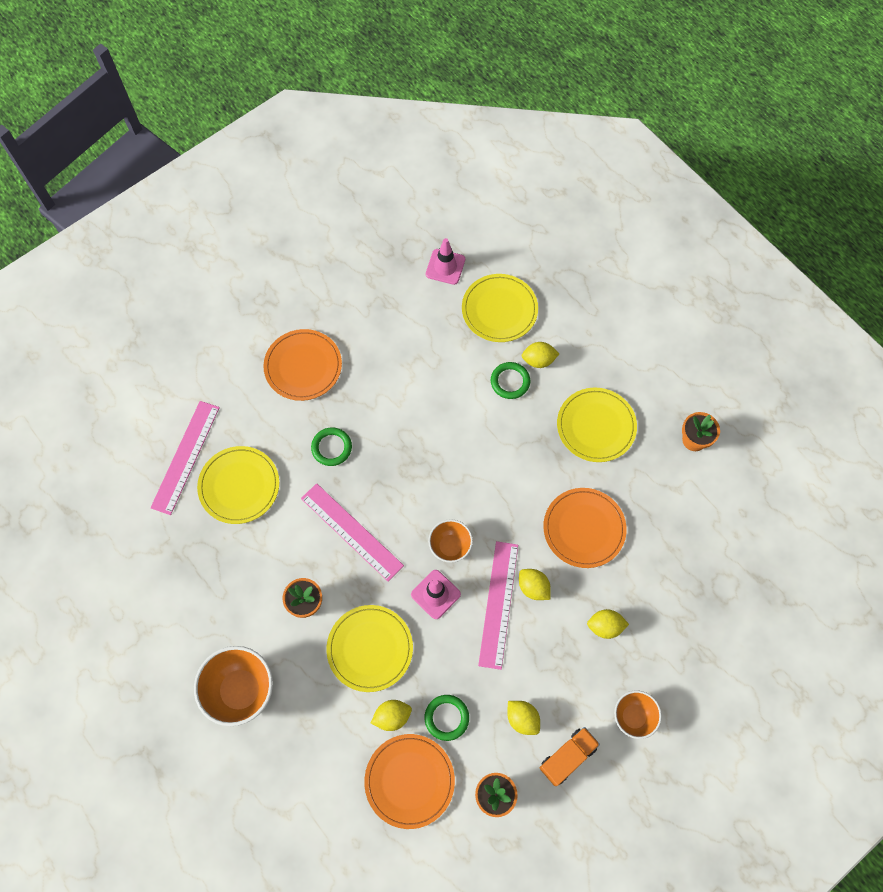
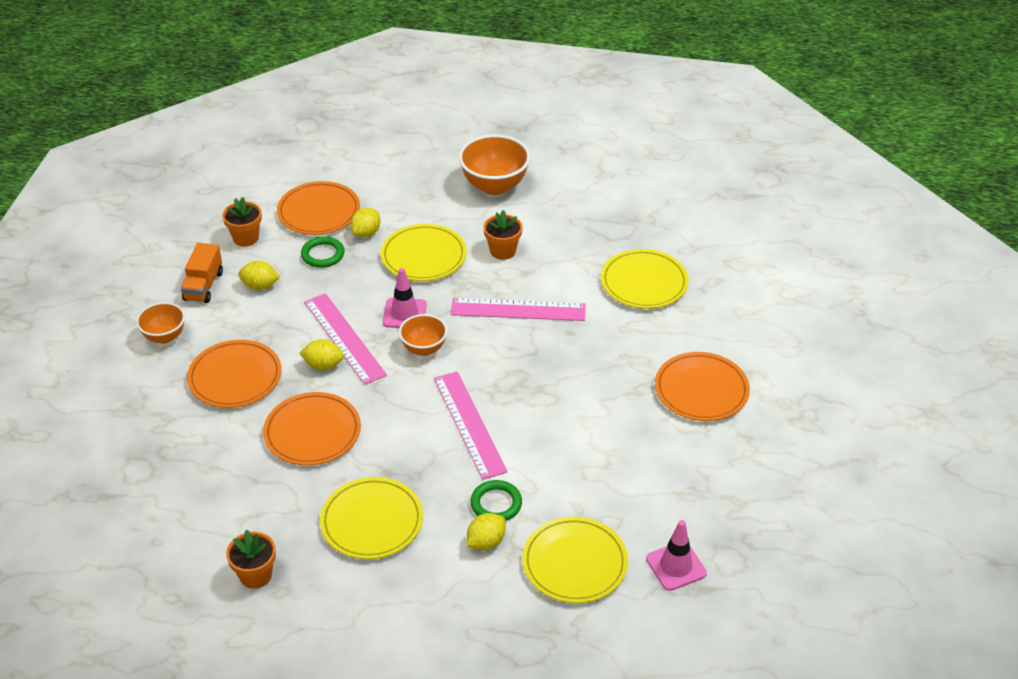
camera: 140 degrees right, 25 degrees down
(185, 457) = (710, 273): pink ruler -> pink ruler (469, 424)
(331, 447) = (602, 350): green ring -> none
(605, 626) = (235, 377): yellow lemon -> orange plate

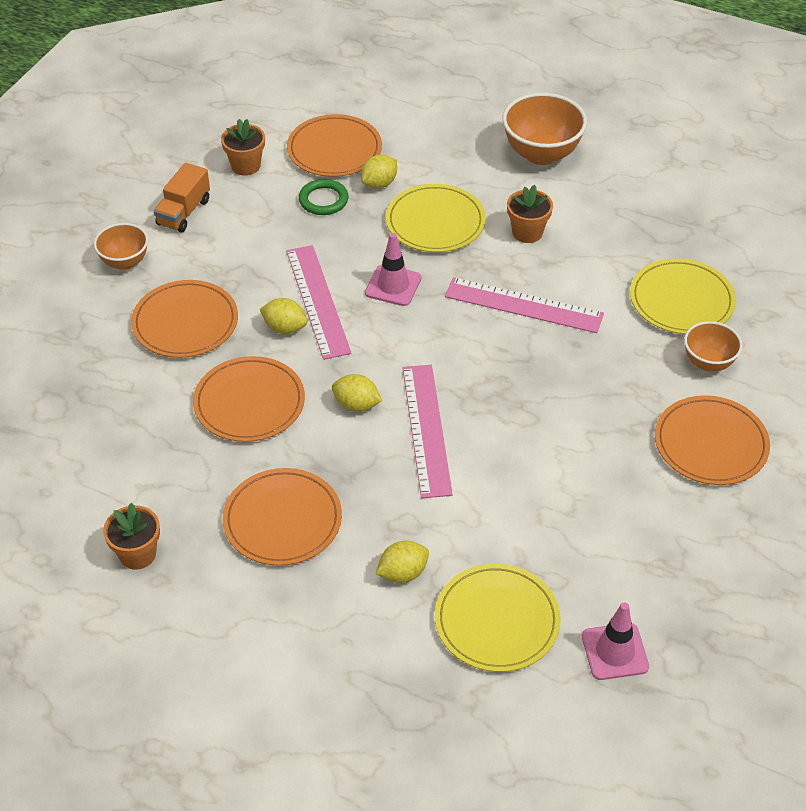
camera: 15 degrees right, 5 degrees up
(260, 286) = (244, 223): yellow lemon -> yellow lemon (356, 405)
(372, 521) = (282, 520): yellow plate -> orange plate
(424, 349) = (402, 331): orange bowl -> orange bowl (708, 362)
(496, 504) = (428, 530): green ring -> none

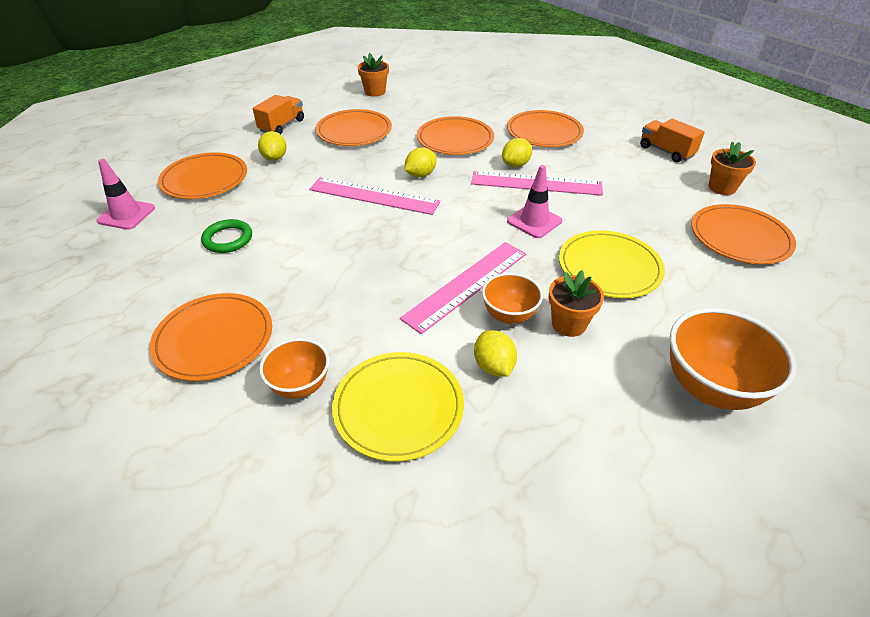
camera: 115 degrees right, 5 degrees down
(125, 262) = (617, 123): orange bowl -> orange bowl (509, 315)
(310, 617) = (282, 126): none -> orange truck
(323, 200) = (663, 214): green ring -> green ring (228, 239)
(379, 184) = (679, 250): yellow lemon -> yellow lemon (493, 366)
(497, 621) = (204, 179): yellow plate -> orange plate

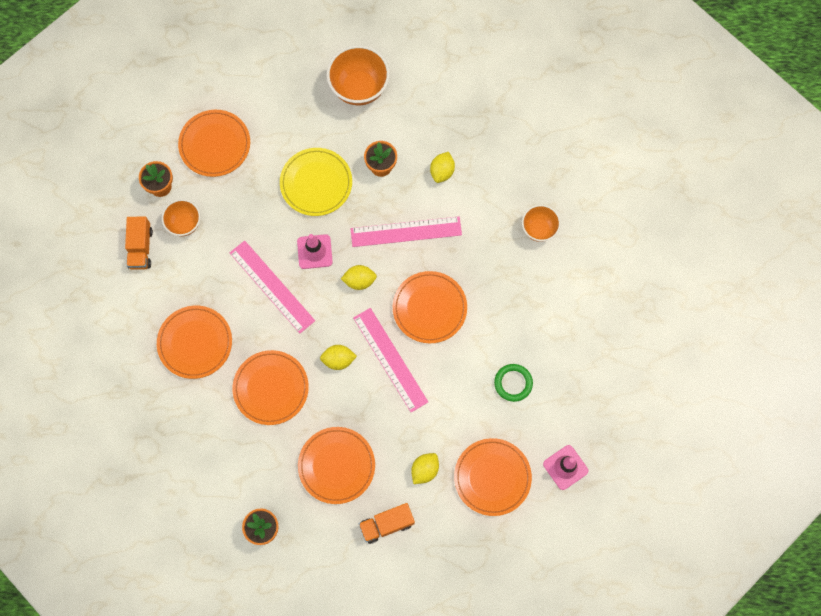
camera: 140 degrees left, 30 degrees up
(214, 339) = (563, 294): orange plate -> orange plate (429, 308)
(398, 407) = (503, 183): yellow plate -> none
(509, 315) = (404, 194): orange bowl -> orange bowl (184, 224)
(515, 165) = (262, 318): yellow lemon -> yellow lemon (359, 281)

